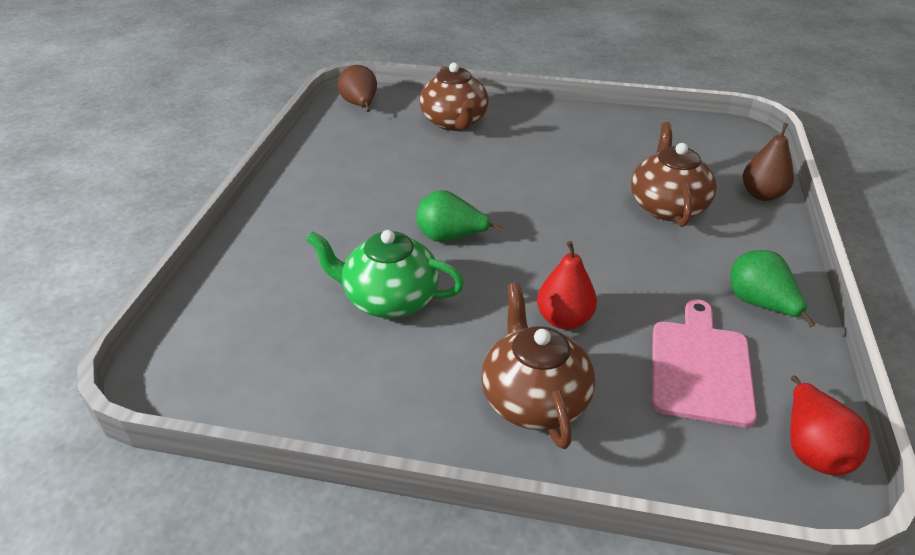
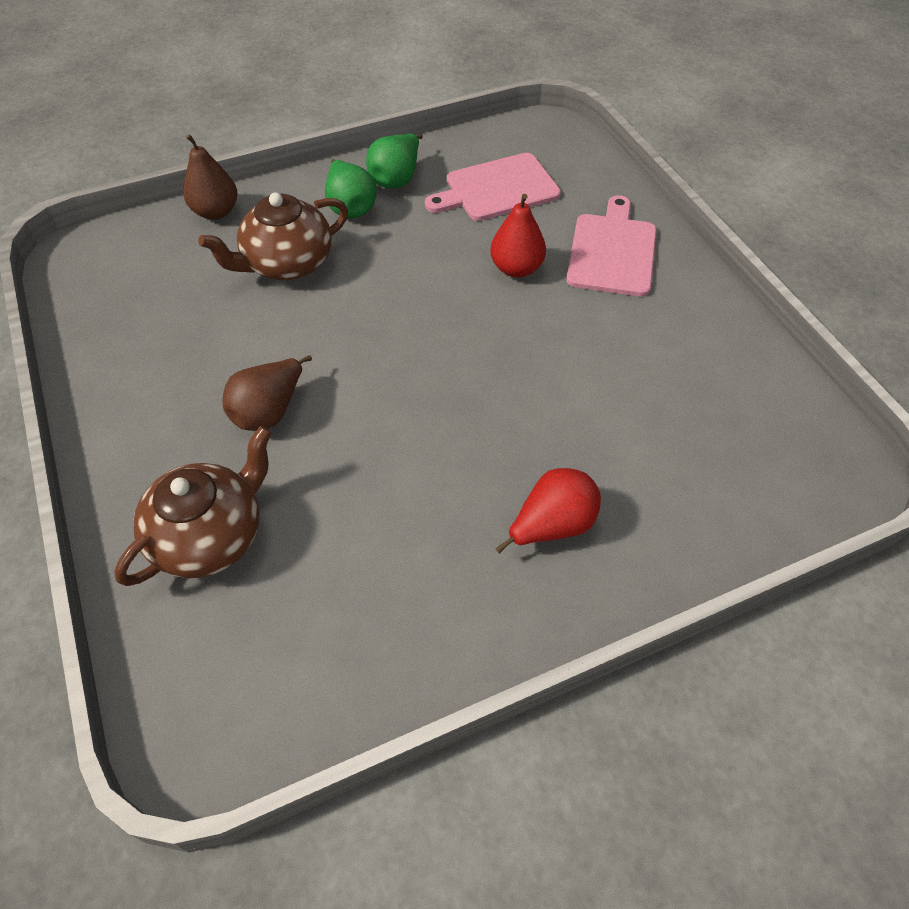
camera: 125 degrees left, 15 degrees up
(360, 105) = (227, 710): brown pear -> brown pear (269, 411)
(390, 299) = (604, 385): green teapot -> none
(450, 237) = (477, 393): green pear -> green pear (350, 207)
(534, 399) = (612, 251): brown teapot -> pink cutting board
(812, 449) = (522, 133): red pear -> red pear (552, 526)

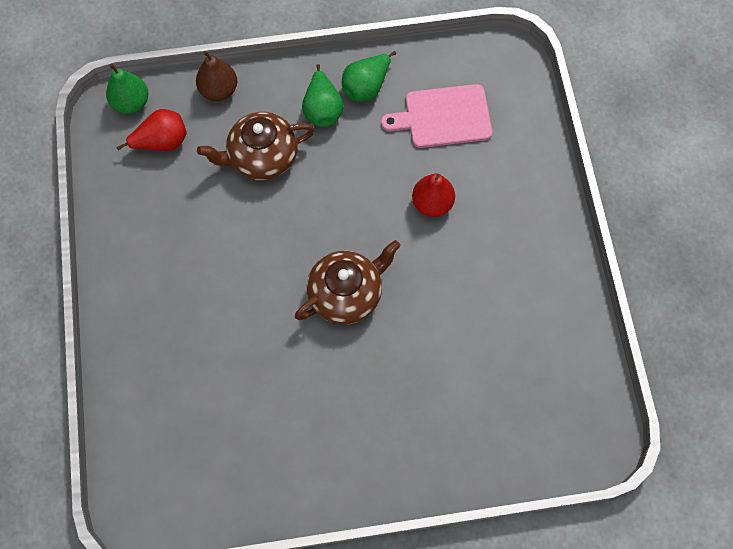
camera: 15 degrees right, 15 degrees up
(103, 242) = (131, 103): none -> green pear
(210, 536) = (167, 377): brown teapot -> brown teapot (346, 294)
(269, 411) = (223, 290): brown pear -> none
(552, 526) = (385, 428): red pear -> red pear (162, 142)
(612, 251) = (512, 204): pink cutting board -> none

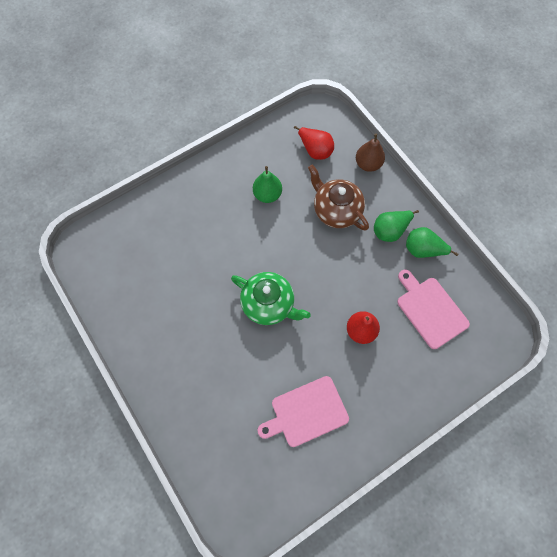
camera: 65 degrees right, 0 degrees up
(131, 103) = (331, 121): green pear -> green pear (267, 194)
(346, 294) = (269, 304): brown teapot -> green teapot
(501, 310) = (306, 412): none -> pink cutting board

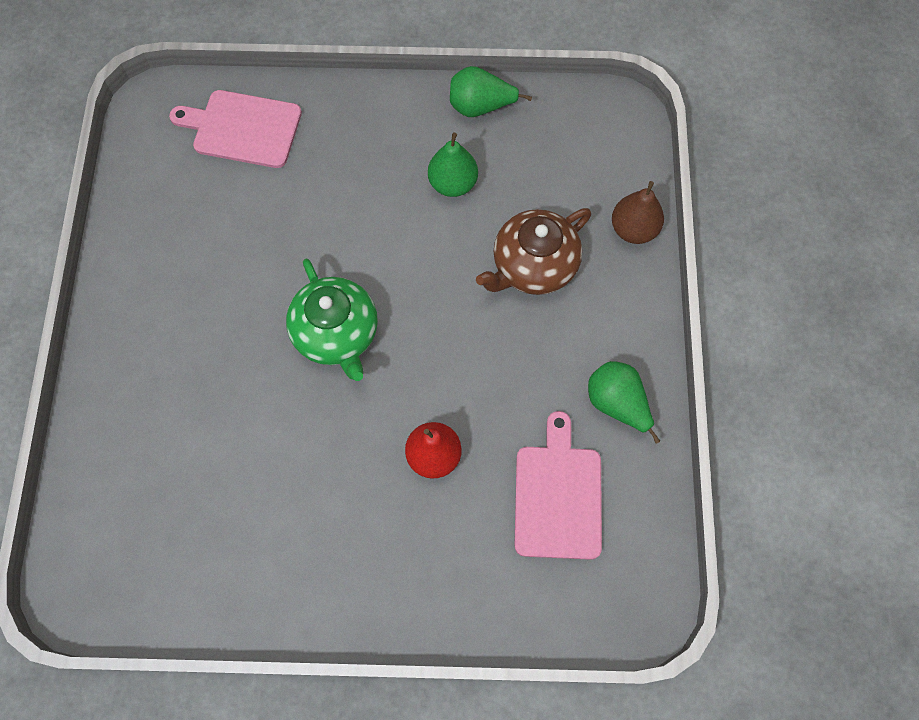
camera: 35 degrees right, 0 degrees up
(306, 412) = (272, 512): pink cutting board -> pink cutting board (242, 128)
(315, 150) = (571, 162): red pear -> none
(336, 210) = (533, 266): brown teapot -> brown teapot turned 120 degrees counterclockwise
(390, 230) = (590, 344): green pear -> green pear (480, 107)

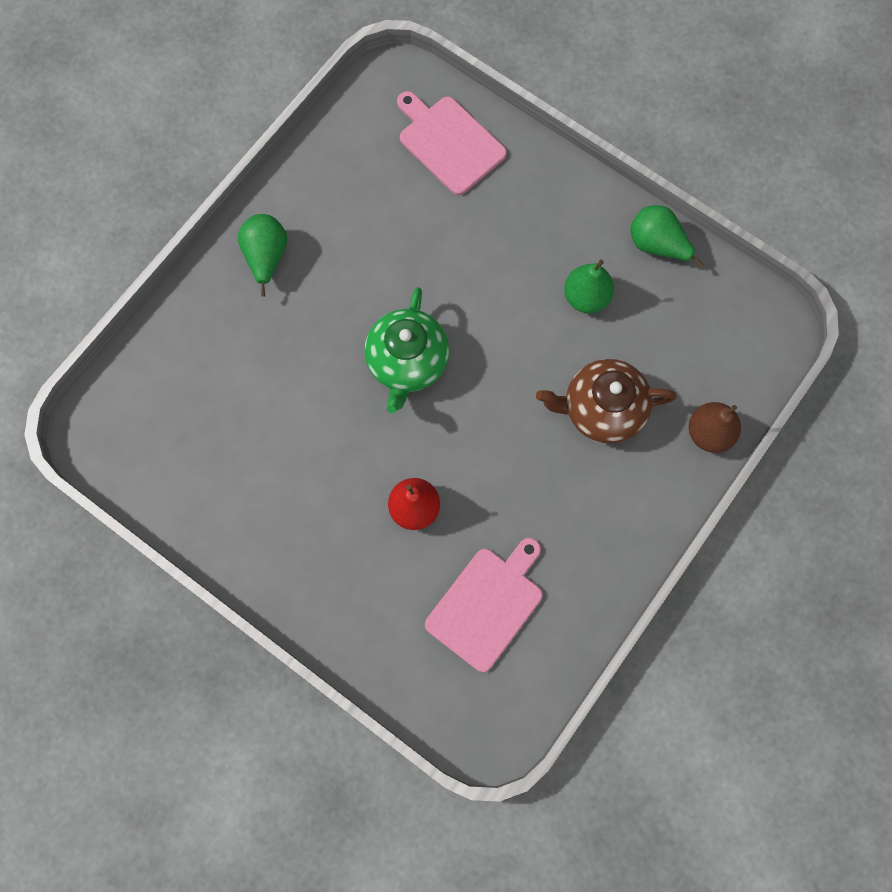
camera: 35 degrees right, 5 degrees up
(617, 404) = (587, 566): green pear -> green pear (266, 257)

